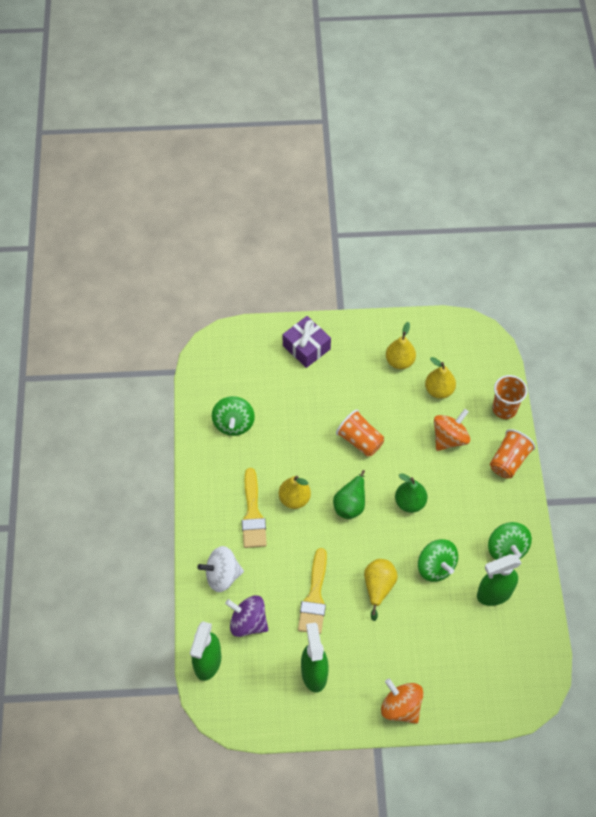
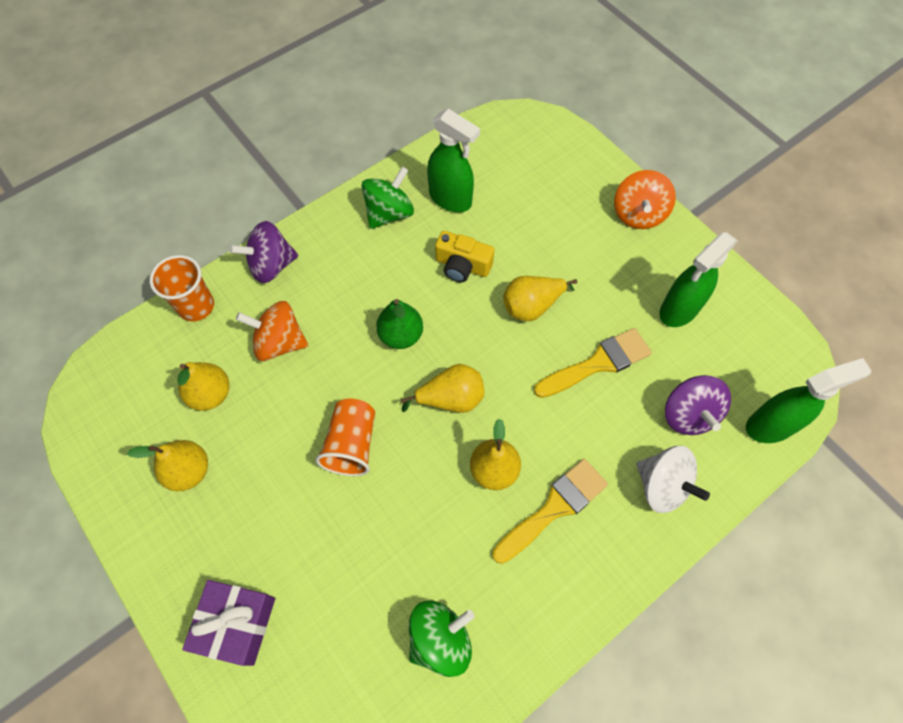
camera: 125 degrees left, 5 degrees up
(350, 504) = (450, 399): green pear -> yellow pear
(435, 567) = (462, 266): green spinning top -> yellow camera
(509, 461) = (271, 265): orange cup -> purple spinning top

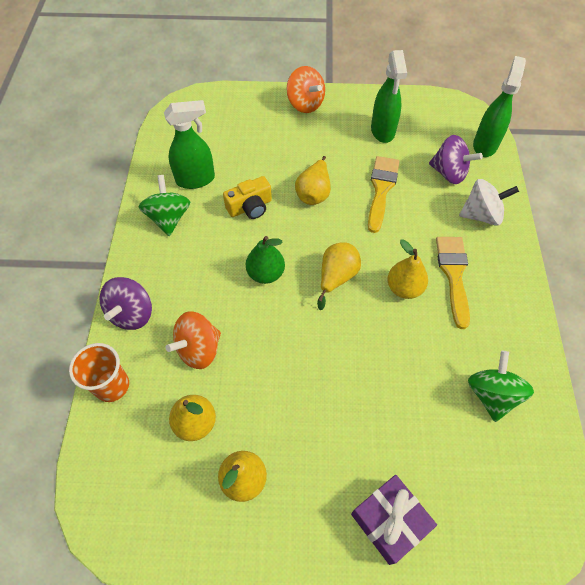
camera: 50 degrees left, 5 degrees down
(352, 444) = (317, 356): orange cup -> none

